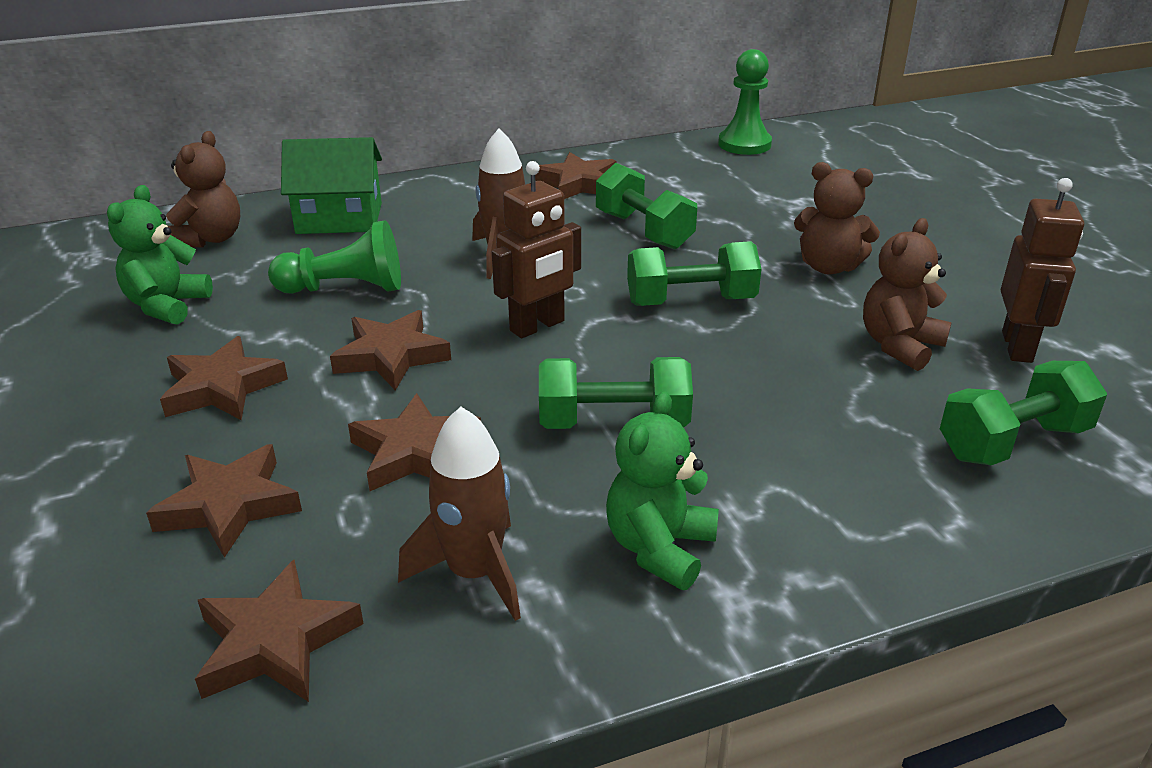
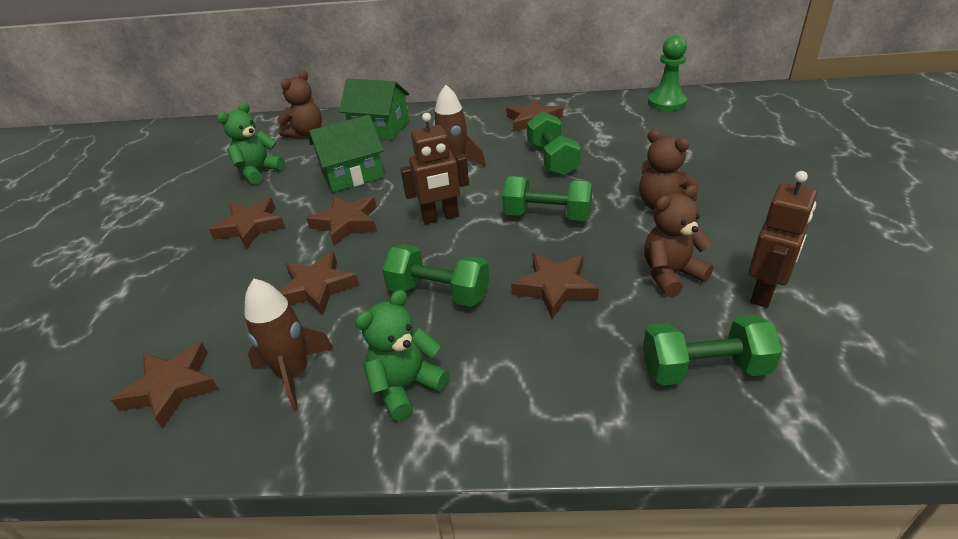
camera: 25 degrees right, 5 degrees up
(229, 506) = (206, 300): brown star -> brown star (555, 288)
(345, 288) = (352, 175): green pawn -> green house

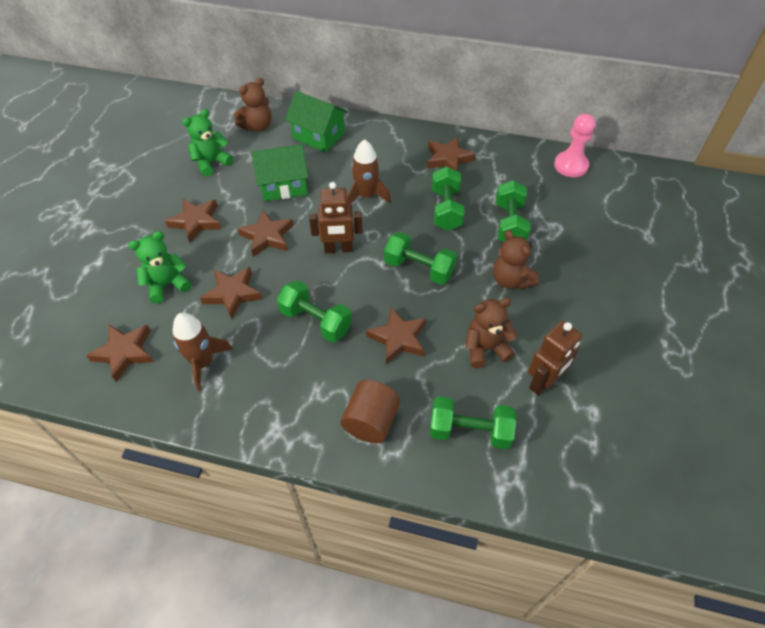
camera: 10 degrees right, 15 degrees up
(406, 386) = (272, 392): green teddy bear -> green teddy bear (167, 285)
(562, 390) = (371, 421): none -> brown cylinder
(630, 158) = (509, 224): none -> green dumbbell
(666, 103) = (570, 165): green pawn -> pink pawn

